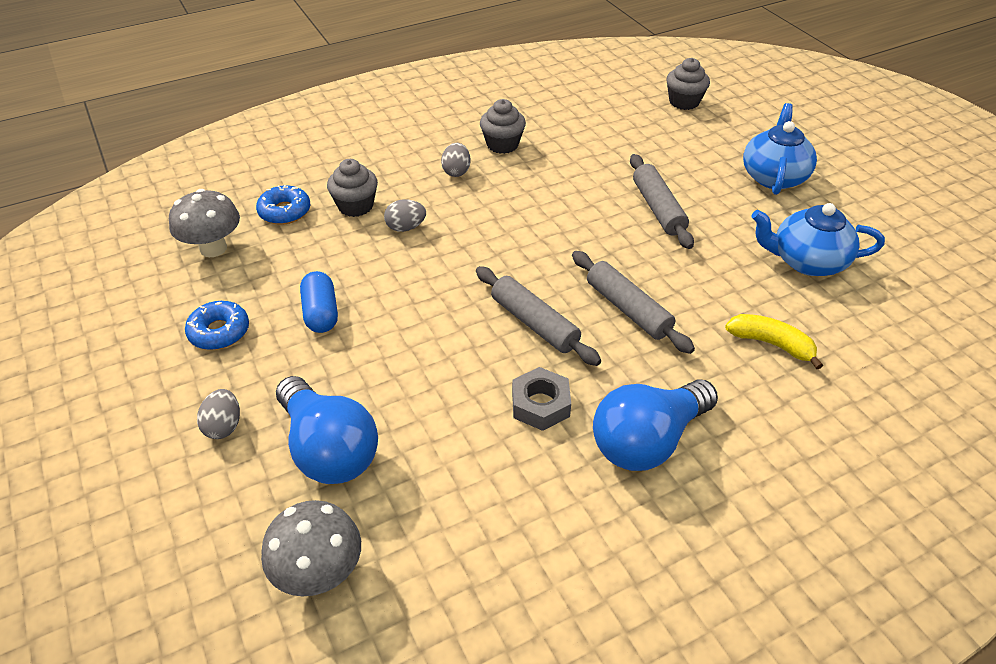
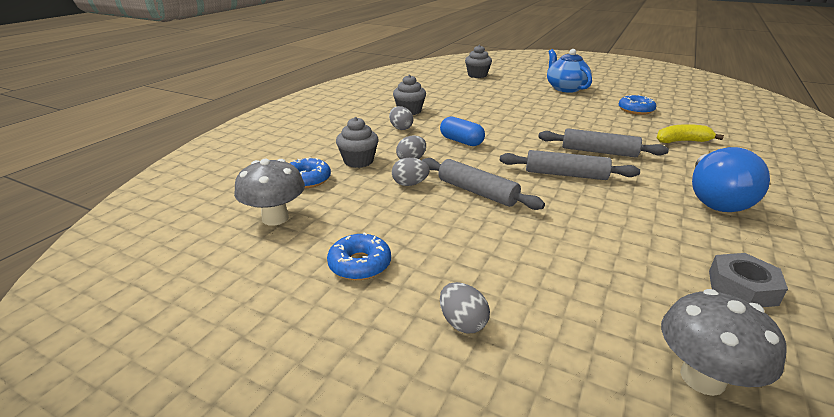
camera: 35 degrees left, 15 degrees down
(321, 313) = (425, 221): blue capsule -> blue capsule (461, 141)
(328, 449) = (565, 294): blue light bulb -> none
(364, 260) = (410, 184): none -> grey egg
(540, 404) = (638, 208): grey nut -> grey nut (742, 287)
(658, 208) = (537, 112): grey rolling pin -> grey rolling pin (477, 192)
(807, 261) = (635, 110): blue teapot -> blue donut

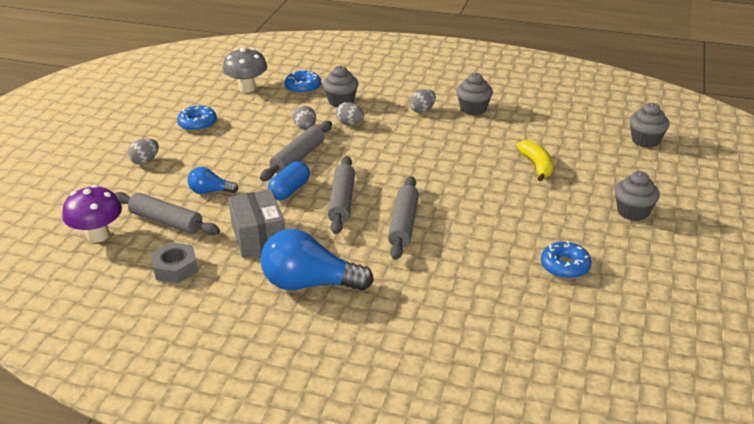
camera: 80 degrees right, 5 degrees up
(461, 141) = (401, 144): blue capsule -> blue capsule (289, 190)
(553, 256) = (210, 191): none -> blue light bulb
(565, 88) = (633, 212): blue teapot -> grey cupcake
(637, 296) = (166, 221): none -> grey rolling pin
(646, 223) = (259, 237): none -> grey box
(682, 141) = (459, 289): yellow banana -> yellow banana (536, 166)
(702, 378) = (98, 235): grey mushroom -> purple mushroom

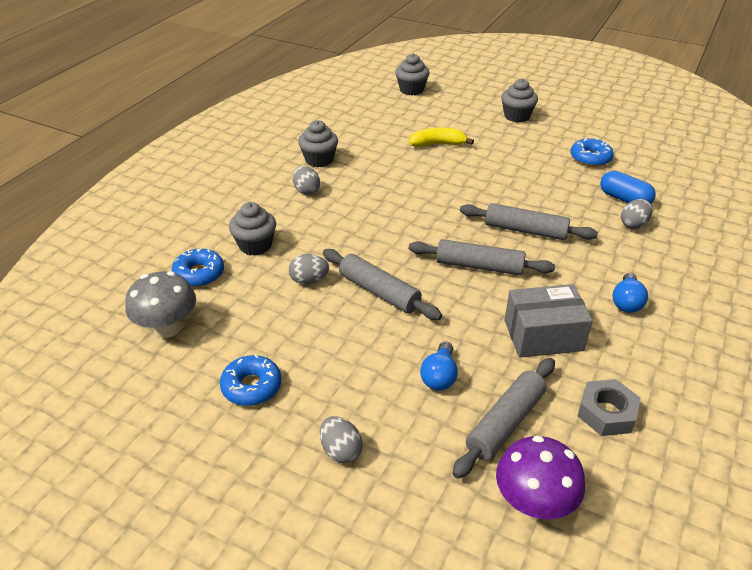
camera: 80 degrees left, 5 degrees up
(289, 190) = (450, 304): blue capsule -> blue capsule (624, 199)
(309, 283) = (626, 302): blue light bulb -> blue light bulb, size x0.51
(350, 124) = (314, 244): grey egg -> grey egg (633, 224)

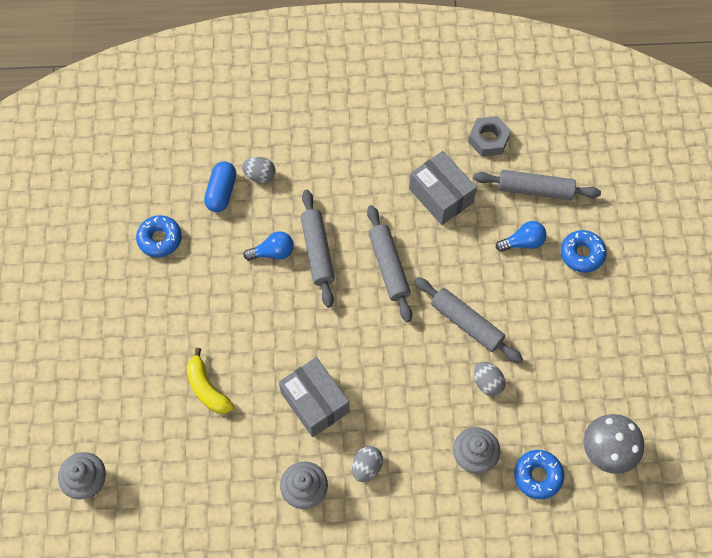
camera: 120 degrees left, 25 degrees up
(251, 386) = (613, 352): blue donut -> blue donut (582, 254)
(341, 451) = (620, 268): grey egg -> none
(379, 292) = (466, 323): grey rolling pin -> grey rolling pin turned 60 degrees counterclockwise
(382, 184) = (315, 402): none -> grey box
(517, 116) = (101, 337): grey cupcake -> none
(533, 504) = (581, 155): purple mushroom -> none
(626, 302) = (369, 155): blue light bulb -> blue light bulb (273, 252)

